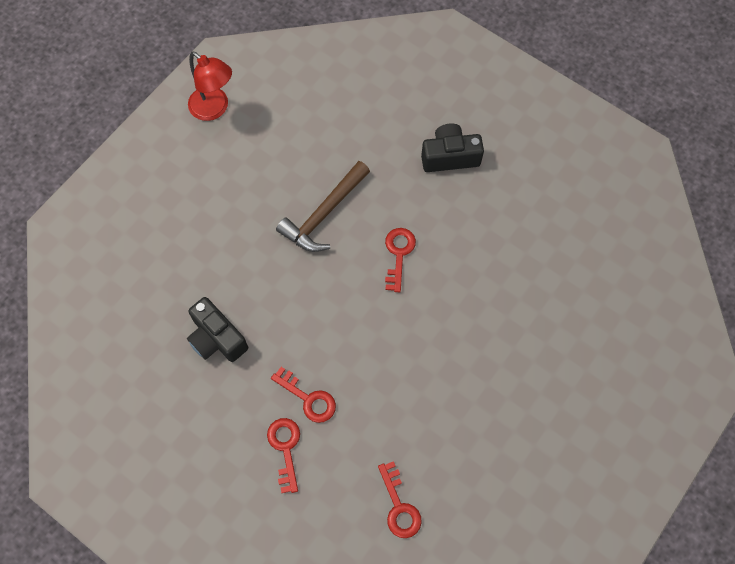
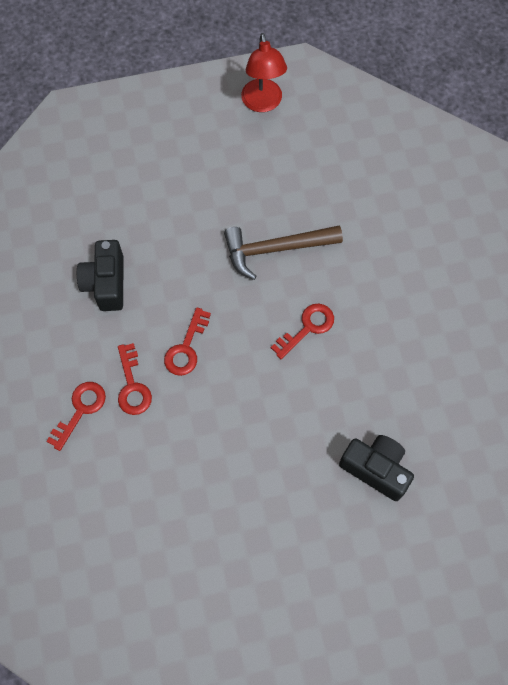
camera: 40 degrees right, 0 degrees up
(399, 506) = (125, 530): red key -> red key (186, 348)
(450, 156) = (424, 280): black camera -> black camera (376, 469)

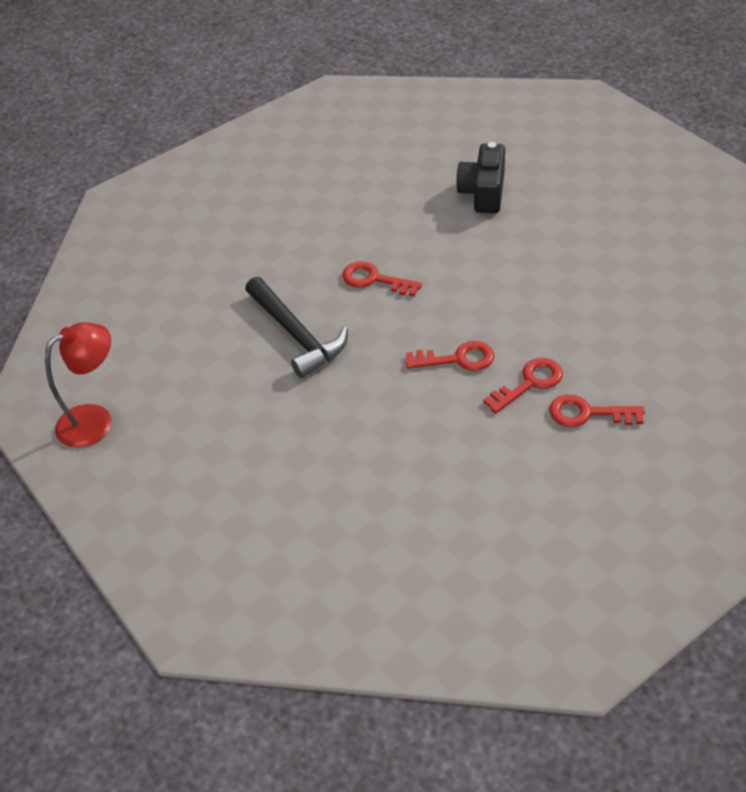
camera: 110 degrees left, 20 degrees down
(106, 283) = (425, 461): black camera -> none
(275, 249) = (297, 335): brown hammer -> black hammer

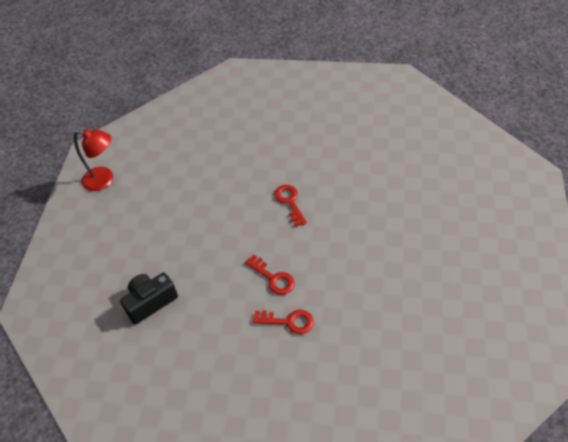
camera: 45 degrees right, 5 degrees up
(297, 335) = (222, 204): black hammer -> none
(483, 192) = (402, 193): black camera -> black camera (150, 302)
(587, 413) = (294, 363): red key -> none

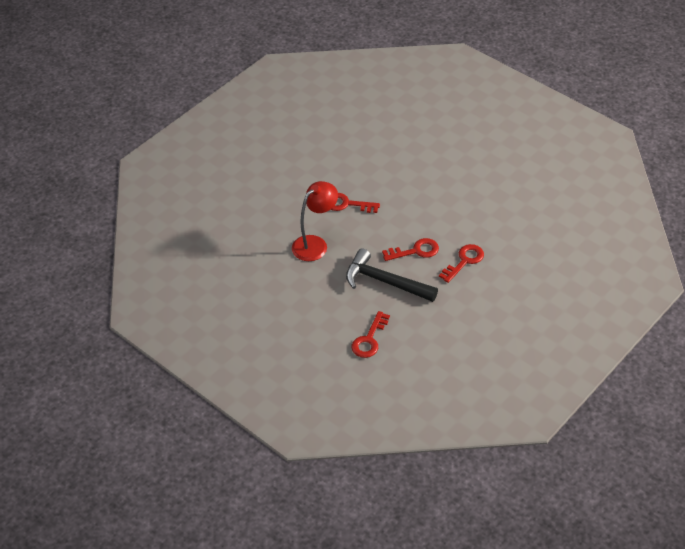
camera: 60 degrees left, 5 degrees down
(104, 180) = (190, 318): red lamp -> red lamp (315, 244)
(150, 302) = (369, 339): black camera -> red key
(222, 276) = (385, 281): none -> black hammer

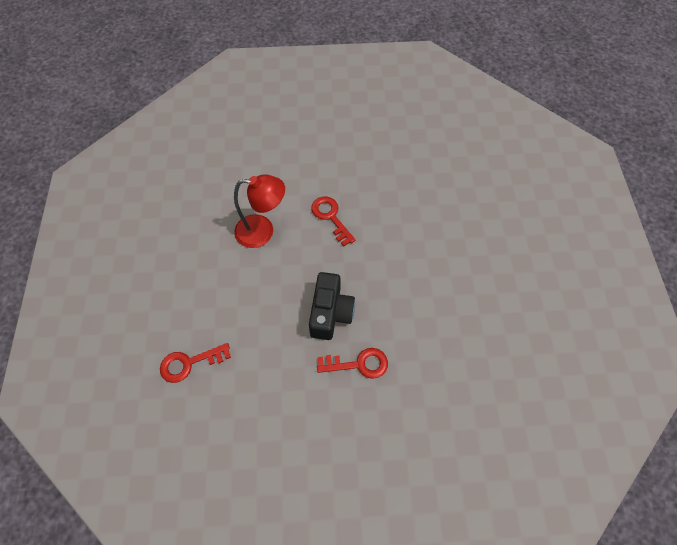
camera: 45 degrees right, 15 degrees up
(385, 281) = (270, 318): black hammer -> none
(415, 251) = (330, 313): red key -> black camera

